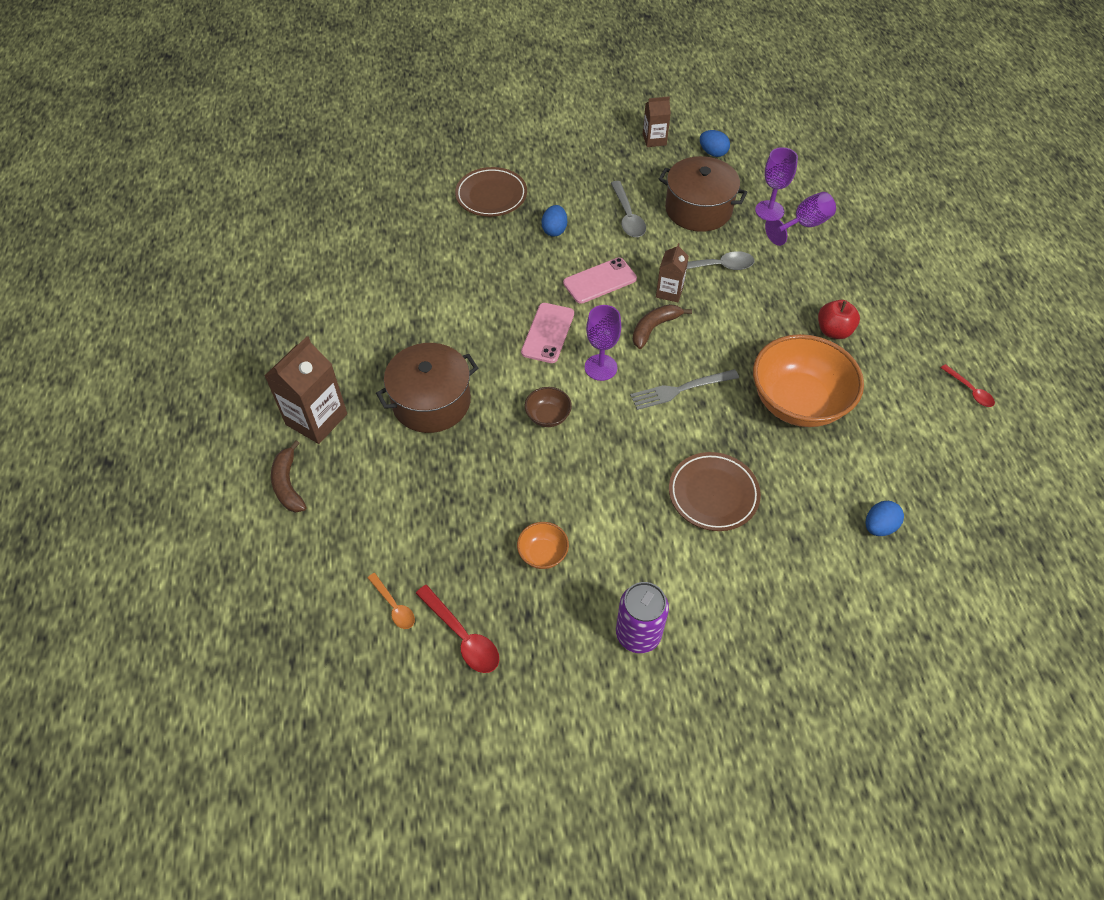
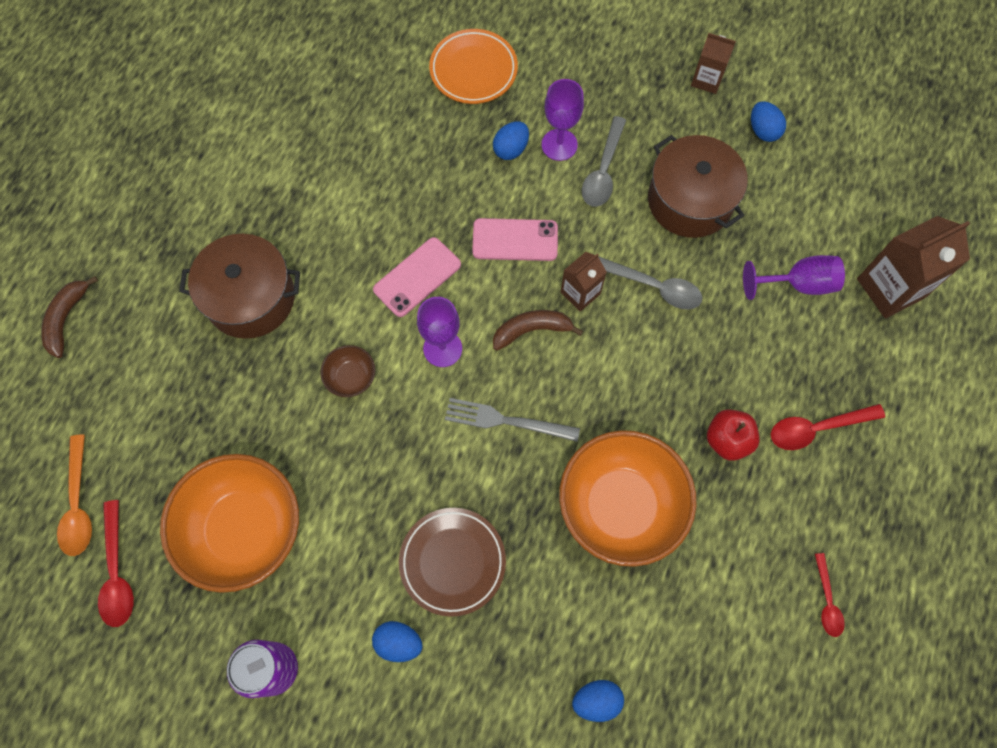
camera: 30 degrees right, 15 degrees up
(316, 419) = (134, 259): brown carton -> brown carton (890, 288)
(394, 606) = (79, 504): orange spoon -> orange spoon, size x1.56
(491, 196) = (473, 70): brown plate -> orange plate
(543, 554) = (244, 529): orange bowl -> orange bowl, size x2.31
(716, 566) = (398, 642): none -> blue egg
(769, 211) = (772, 244): purple goblet -> purple goblet (559, 145)
(882, 298) = (816, 428): none -> red spoon

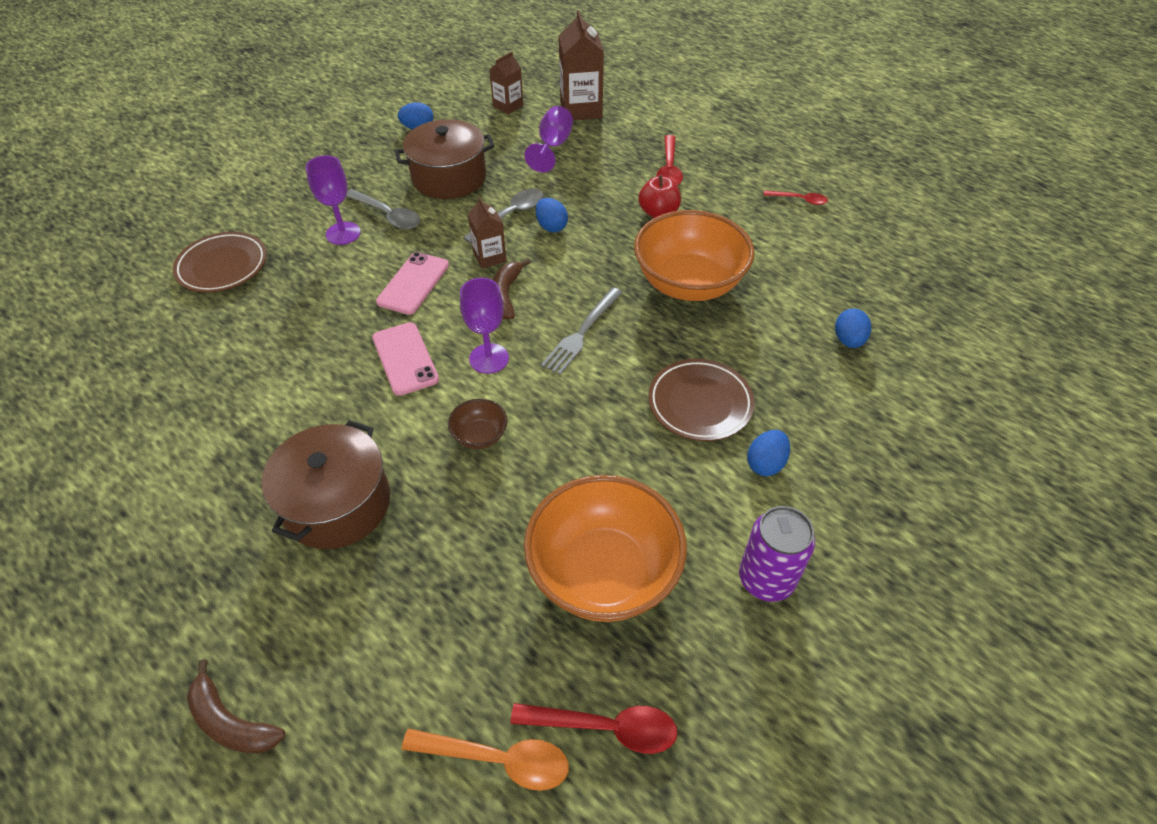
camera: 70 degrees left, 20 degrees down
(473, 70) = (222, 266): orange plate -> brown plate
(511, 149) = (323, 263): blue egg -> blue egg (551, 226)
(707, 79) = (352, 142): brown carton -> brown carton (508, 106)

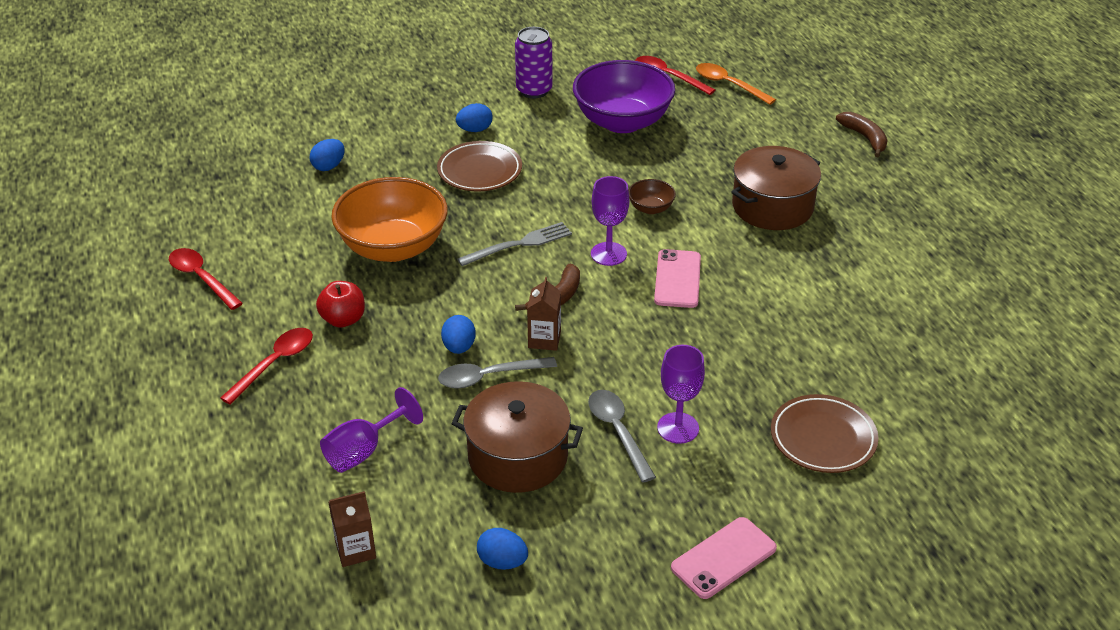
camera: 150 degrees left, 10 degrees down
(413, 283) = (634, 342): pink phone -> pink phone (723, 558)
(581, 109) = (272, 498): brown carton -> none
(603, 572) = (622, 122): orange bowl -> purple bowl
(799, 200) = (201, 278): red spoon -> red spoon, size x1.56

